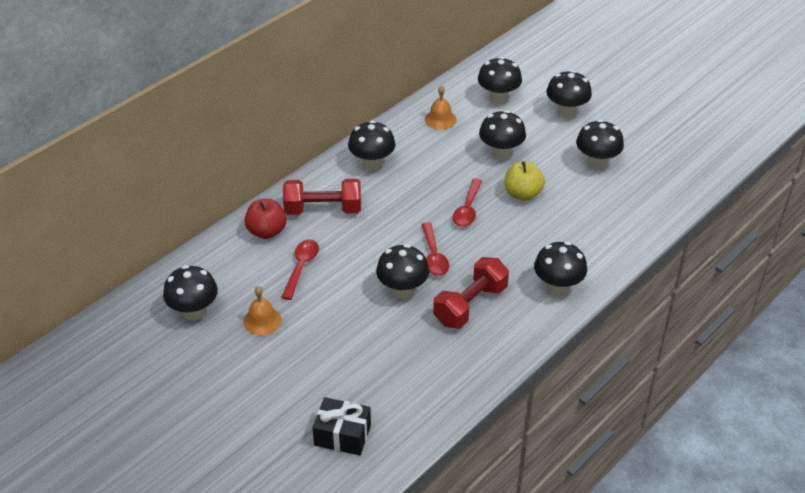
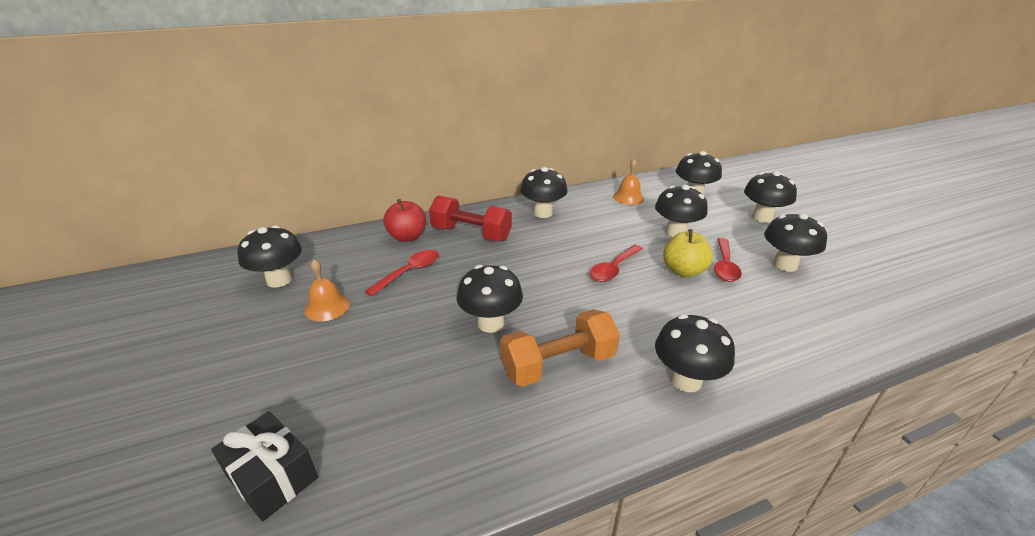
camera: 25 degrees right, 10 degrees down
(433, 256) = (549, 300): red spoon -> red spoon (724, 266)
(470, 305) = (558, 364): red dumbbell -> orange dumbbell

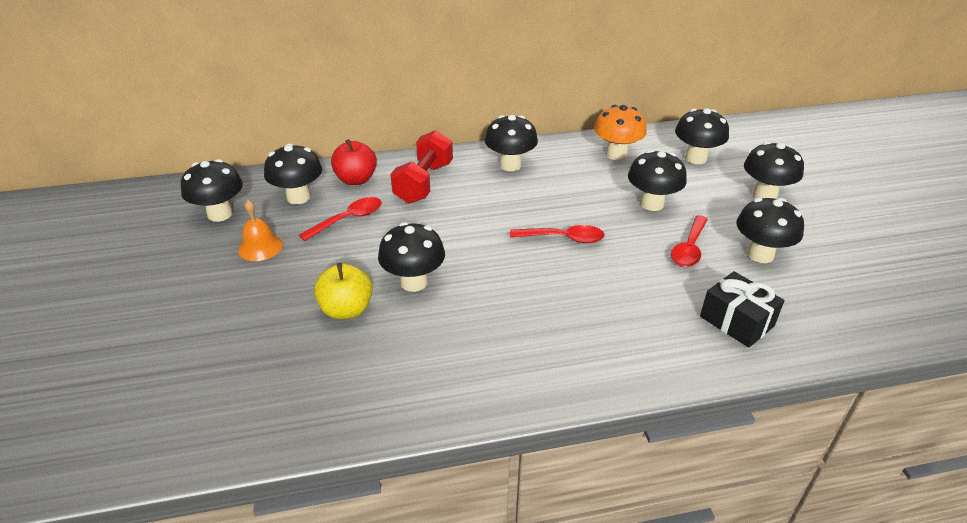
camera: 10 degrees right, 5 degrees up
(272, 477) = (186, 393): black gift -> black gift (736, 321)
(471, 234) = (424, 183): red dumbbell -> red dumbbell turned 75 degrees clockwise
(558, 364) = (466, 331): orange dumbbell -> none
(613, 269) = (563, 238): red spoon -> red spoon turned 135 degrees counterclockwise
(628, 197) = (616, 154): orange bell -> orange mushroom
(683, 271) = (639, 249): yellow apple -> yellow apple (346, 310)
(685, 380) = (587, 362): black mushroom -> black mushroom (298, 197)

